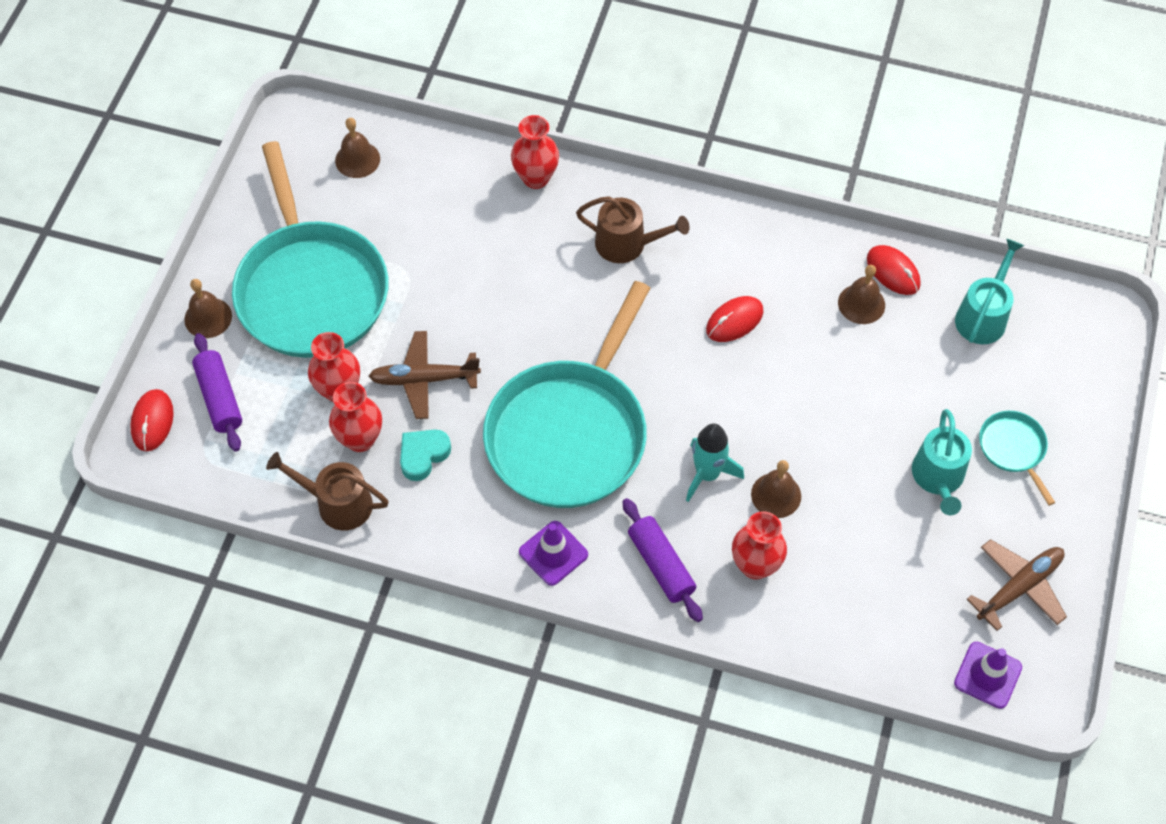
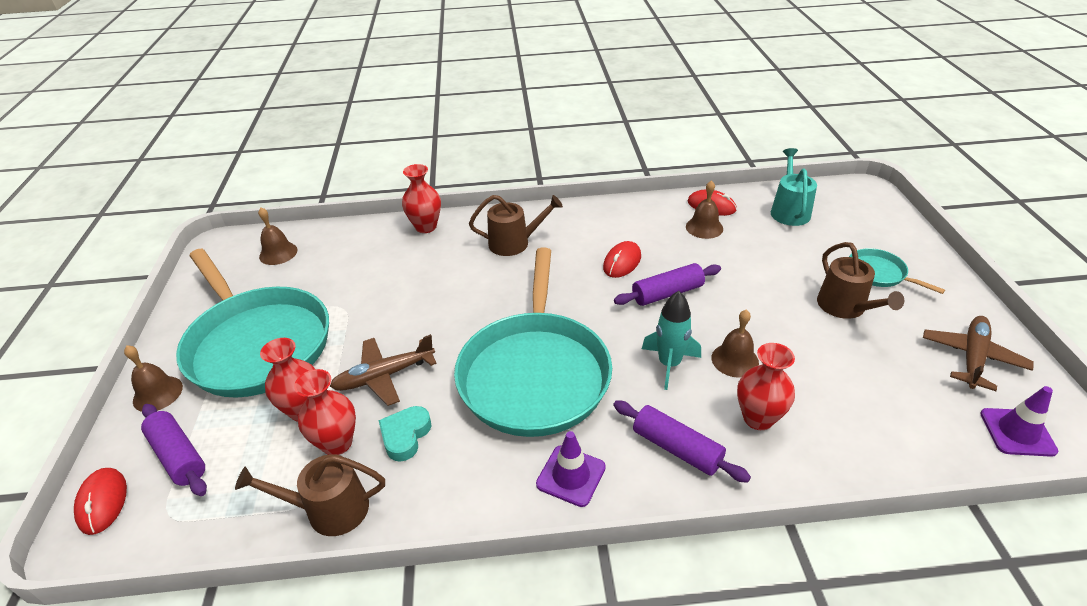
camera: 20 degrees left, 20 degrees down
(759, 384) = (667, 293): none -> purple rolling pin
(938, 477) = (845, 307): turquoise watering can -> brown watering can

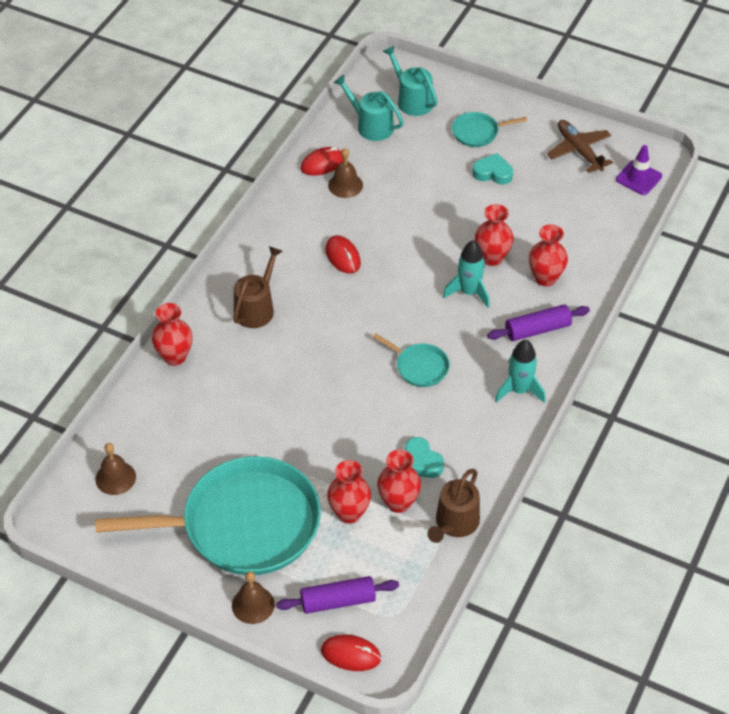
camera: 60 degrees left, 10 degrees up
(385, 376) = (351, 453): brown plane -> none
(535, 374) = (419, 367): turquoise pan -> turquoise pan, size x0.42
(571, 476) = (519, 390): purple traffic cone -> turquoise rocket
(667, 293) = (400, 252): purple rolling pin -> none
(735, 360) = (492, 258): brown bell -> red vase
(845, 307) = (493, 173): brown watering can -> turquoise heart
(852, 219) = (412, 100): none -> turquoise watering can

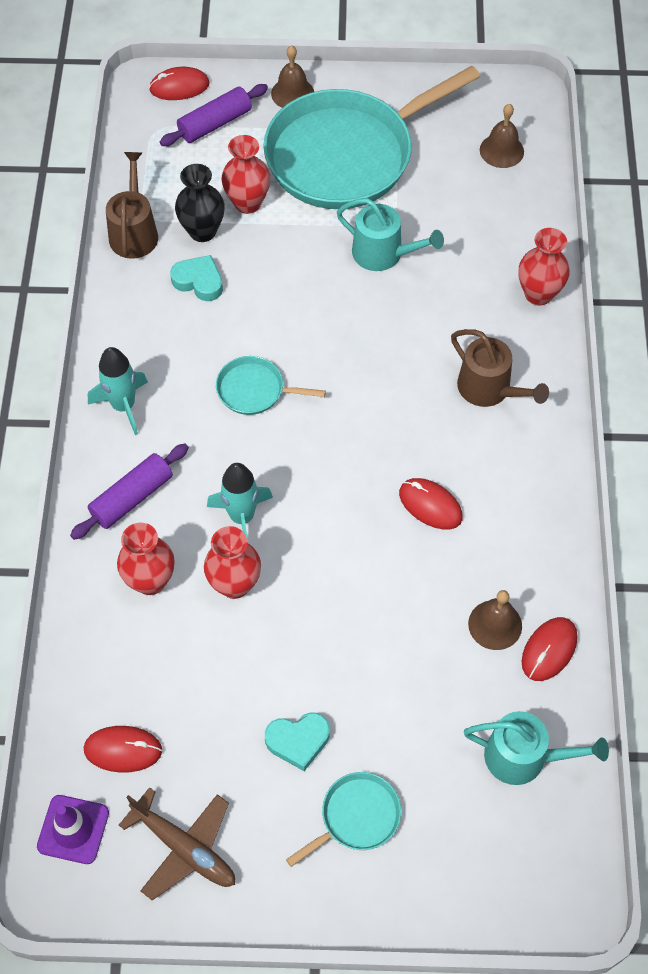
camera: 155 degrees right, 10 degrees up
(256, 308) = (489, 389): brown watering can -> brown watering can turned 45 degrees counterclockwise
(398, 502) = (202, 231): red vase -> black vase
(412, 100) = (491, 842): turquoise watering can -> turquoise watering can (383, 254)
(596, 202) = (123, 750): none -> red mouse

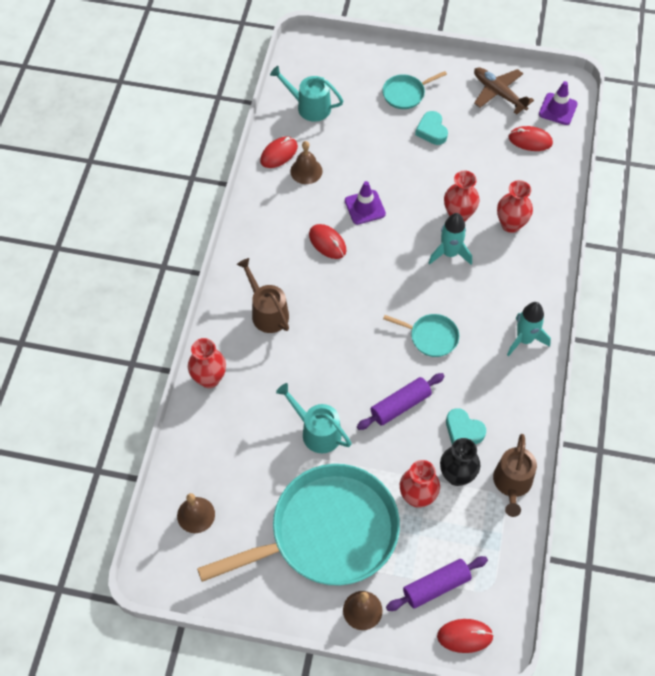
camera: 170 degrees left, 0 degrees up
(132, 498) = (520, 276): purple rolling pin -> purple rolling pin (400, 405)
(298, 741) = (431, 131): turquoise heart -> turquoise heart turned 105 degrees counterclockwise
(385, 574) = (365, 207): none -> purple traffic cone

